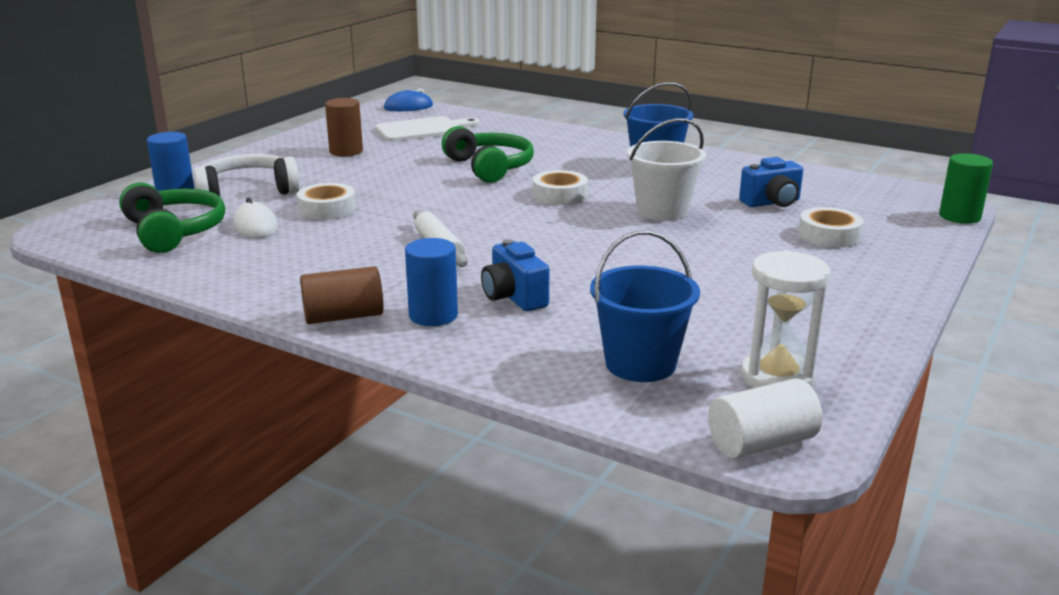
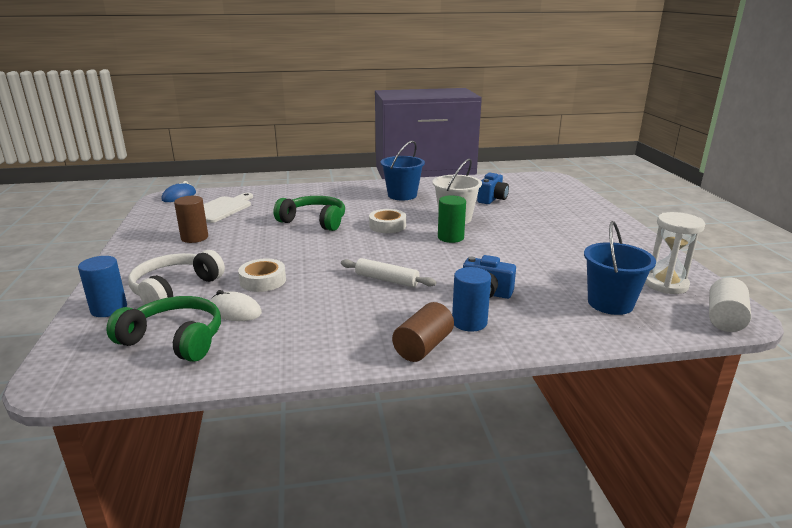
camera: 40 degrees left, 0 degrees up
(829, 235) = (545, 208): white tape -> none
(959, 216) = (571, 184): green cylinder -> green cylinder (450, 237)

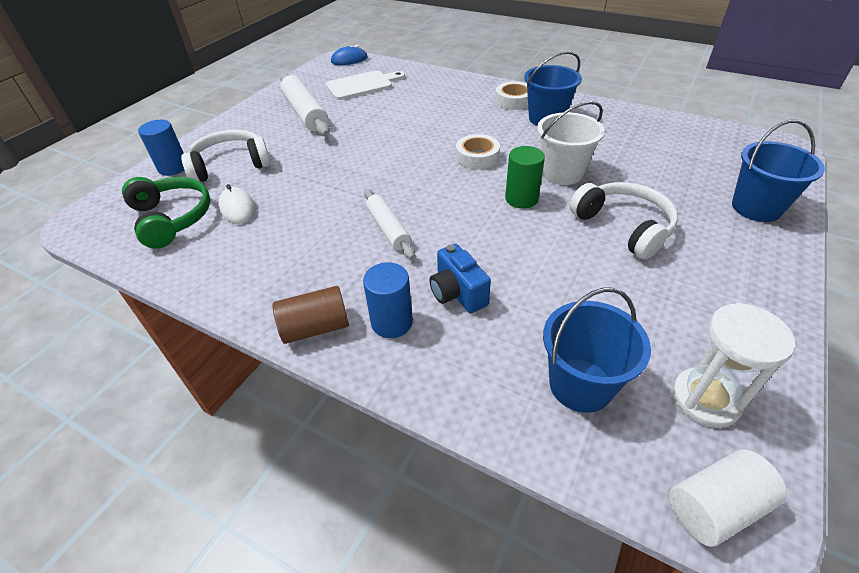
camera: 40 degrees right, 20 degrees up
(194, 238) = (305, 113): brown cylinder -> white rolling pin
(263, 280) = (294, 183): white tape -> white tape (513, 101)
(314, 221) = (418, 126): green headphones -> none
(492, 199) = (647, 158): blue camera -> none
(527, 232) = (623, 227): none -> white headphones
(575, 205) = (756, 207): none -> blue bucket

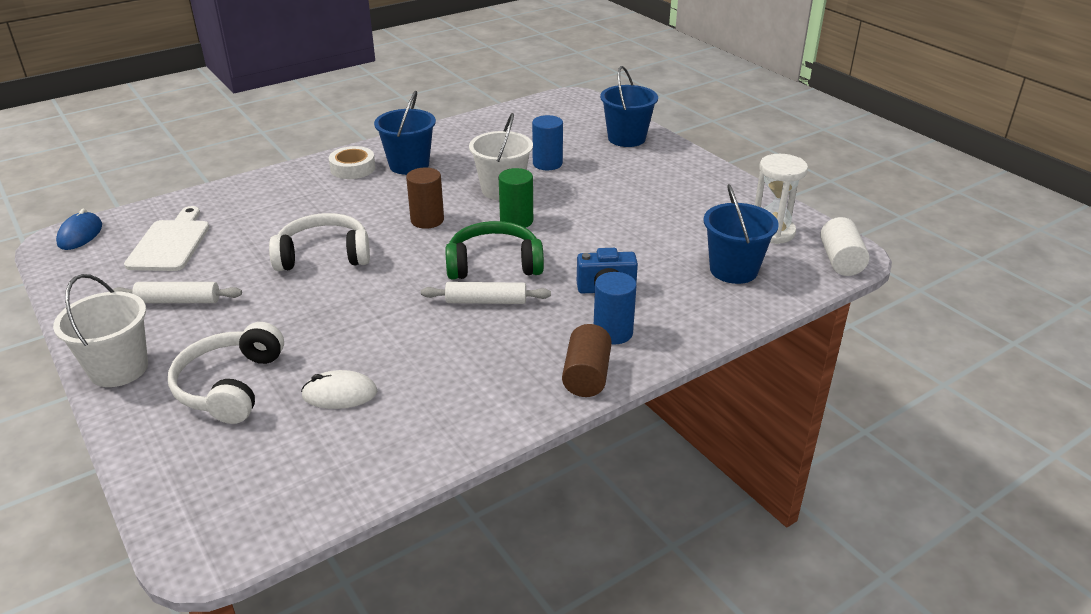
camera: 65 degrees left, 10 degrees down
(172, 218) = (300, 452): green headphones -> green headphones (494, 264)
(173, 167) = (168, 439): blue cylinder -> blue cylinder (547, 163)
(231, 125) = (119, 369): none -> white bucket
(305, 113) = (178, 301): white rolling pin -> white rolling pin, size x0.62
(477, 157) = (427, 220): white tape -> brown cylinder
(623, 227) = (597, 192): white headphones -> white headphones (324, 255)

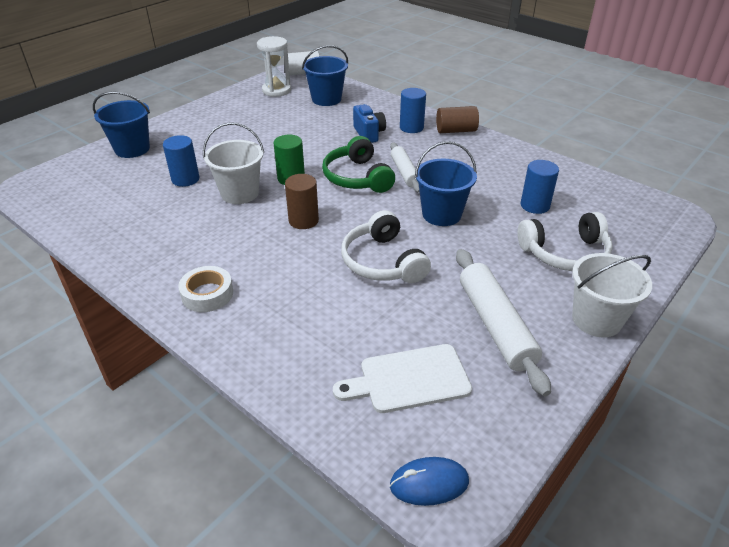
camera: 105 degrees left, 5 degrees up
(178, 301) = (495, 325): white rolling pin -> white rolling pin, size x1.61
(340, 394) = (535, 205): white mouse -> blue cylinder
(409, 165) = (195, 256): blue bucket -> blue bucket (441, 214)

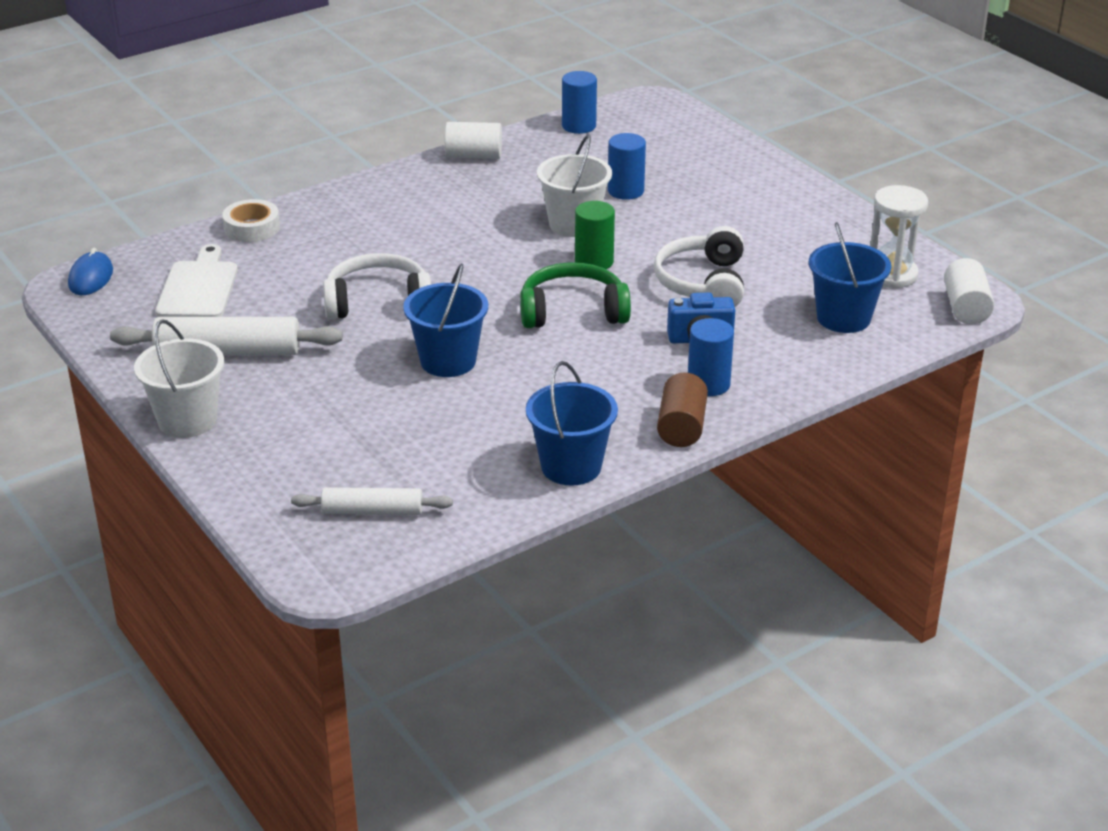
camera: 105 degrees right, 5 degrees down
(124, 260) = (474, 156): none -> white cylinder
(132, 149) = (722, 158): blue bucket -> blue bucket (571, 466)
(207, 294) = (390, 197): white tape -> white tape (252, 228)
(303, 220) = (489, 261): brown cylinder -> none
(405, 172) = (568, 352): white rolling pin -> white rolling pin (372, 511)
(535, 205) = (425, 444): blue cylinder -> blue cylinder (579, 126)
(565, 253) = (309, 436): white headphones -> white headphones (703, 283)

